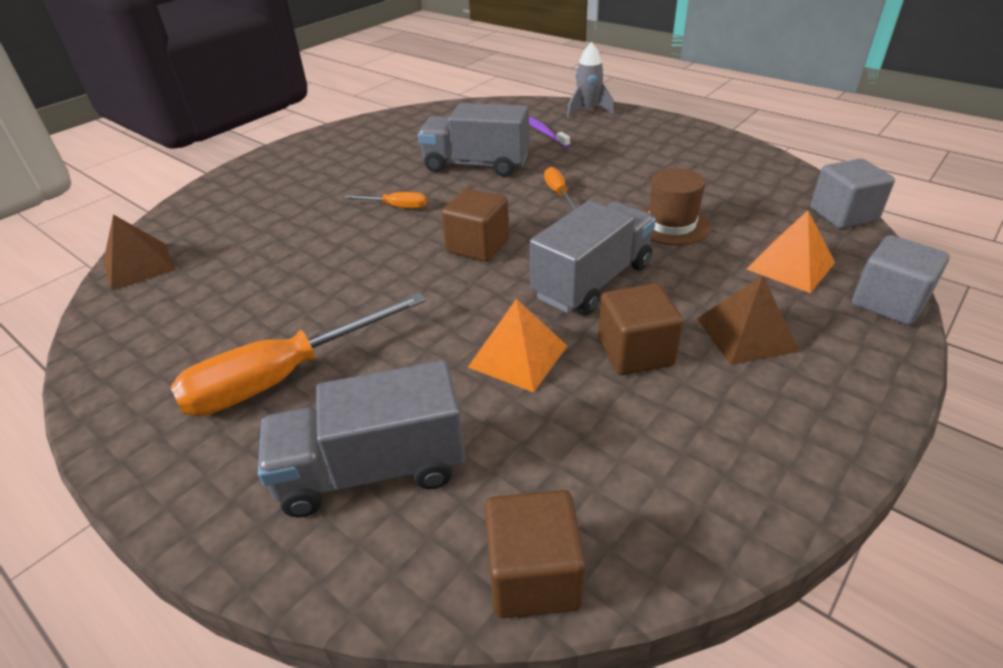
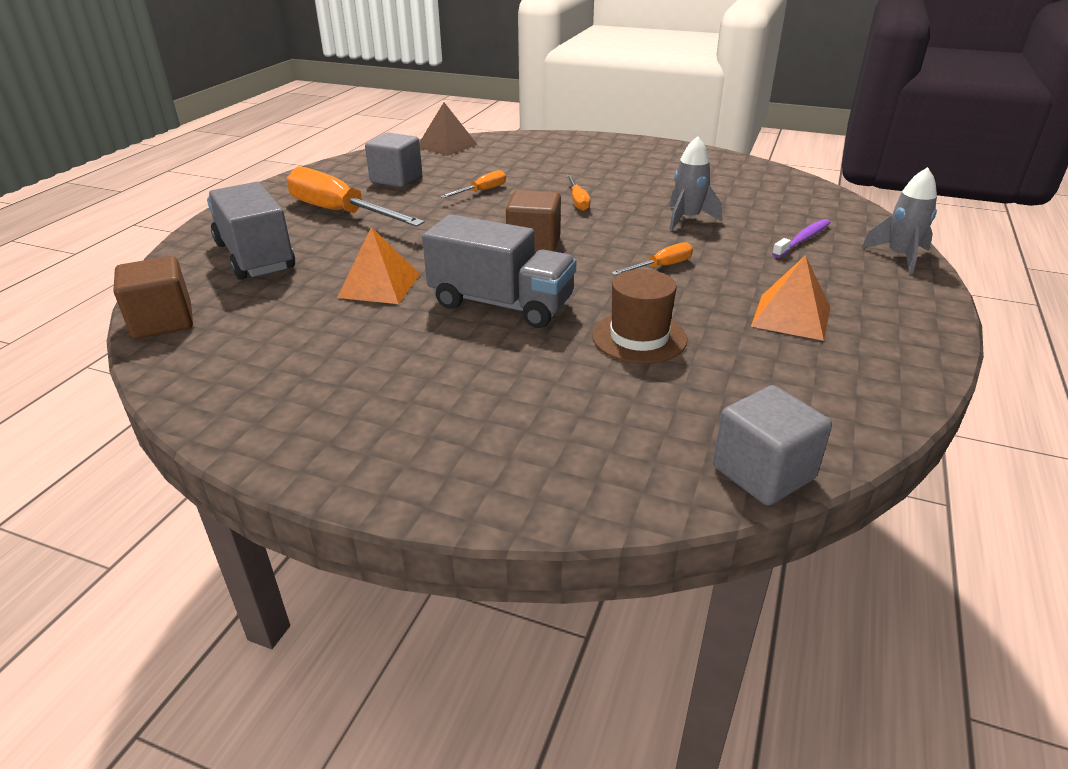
camera: 70 degrees right, 5 degrees down
(317, 258) = (481, 191): none -> orange screwdriver
(476, 165) = (687, 219): grey truck -> grey rocket
(635, 352) = (397, 336): brown cube -> none
(746, 334) = (442, 395): brown pyramid -> none
(790, 266) = (592, 423): orange pyramid -> orange pyramid (791, 316)
(888, 303) = (542, 503): grey cube -> grey cube (396, 179)

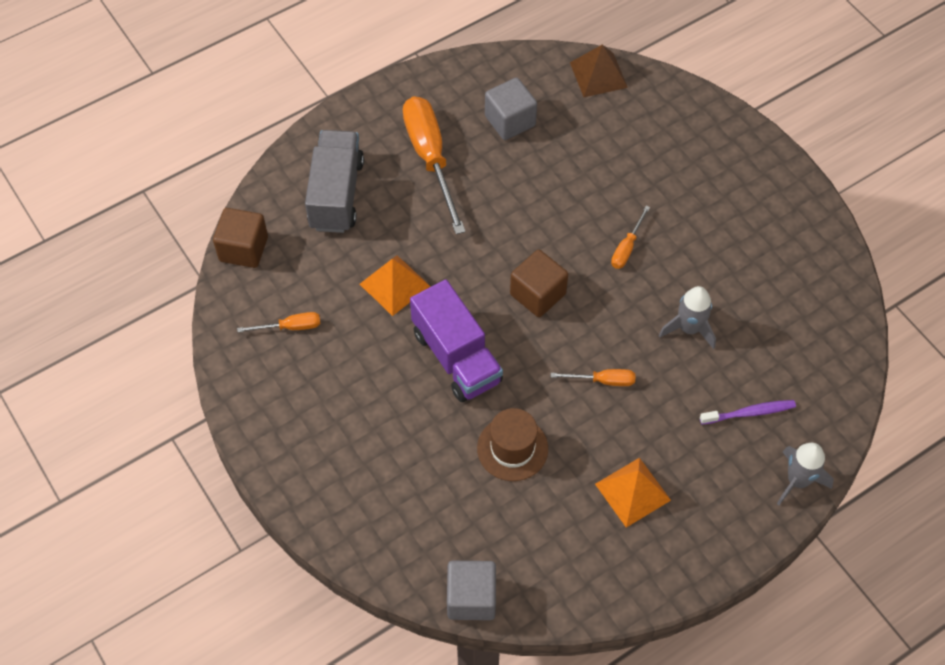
camera: 35 degrees right, 25 degrees up
(481, 191) = (563, 184): orange screwdriver -> orange screwdriver (290, 327)
(501, 304) = (456, 357): grey truck -> purple truck

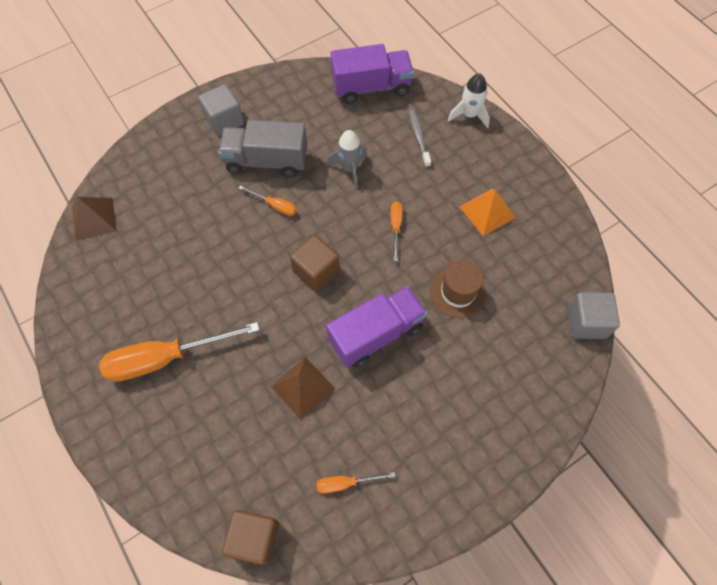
camera: 90 degrees left, 5 degrees up
(290, 327) = (346, 483): orange screwdriver -> orange screwdriver turned 90 degrees counterclockwise
(336, 194) = (197, 446): grey truck -> grey truck (266, 161)
(394, 285) = (303, 387): orange pyramid -> brown pyramid
(510, 121) = (133, 290): grey cube -> grey cube (224, 120)
(749, 413) = (419, 137): purple toothbrush -> grey toothbrush
(797, 481) = (469, 115): grey rocket -> white rocket
(831, 355) = (371, 87): none -> purple truck

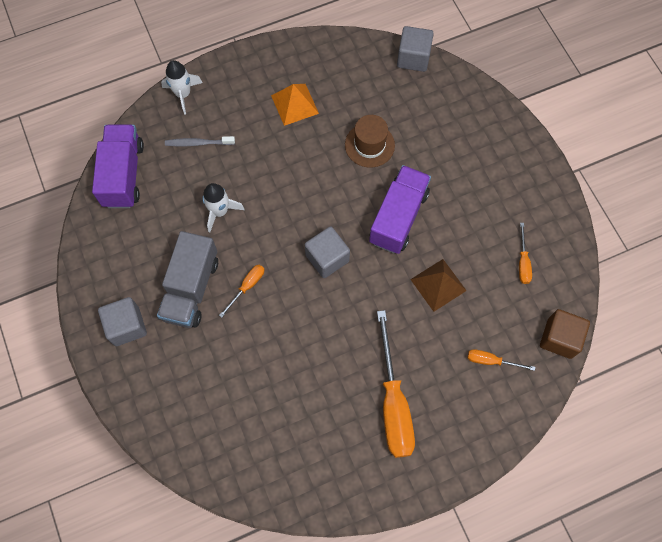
camera: 80 degrees left, 5 degrees up
(94, 219) = (222, 472): brown pyramid -> none
(316, 271) = (327, 258): brown cube -> grey cube
(349, 169) = (220, 211): grey rocket -> white rocket
(376, 334) = (398, 217): purple truck -> purple truck turned 45 degrees clockwise
(396, 227) = (295, 182): orange screwdriver -> orange screwdriver (491, 361)

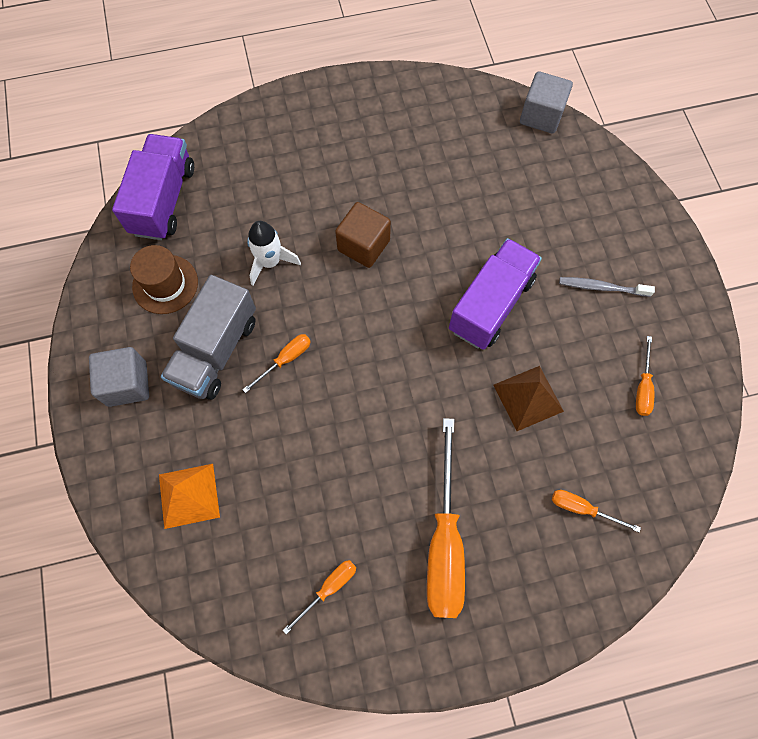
camera: 10 degrees right, 0 degrees up
(183, 94) = (254, 117): white rocket -> none
(198, 143) = (260, 177): grey toothbrush -> grey toothbrush (601, 287)
(294, 104) = (386, 149): orange pyramid -> orange pyramid (189, 495)
(313, 452) = (328, 588): none -> orange screwdriver
(327, 258) = (392, 341): grey cube -> none
(369, 145) = (469, 211): brown hat -> brown hat (165, 284)
(559, 338) = (677, 494): brown cube -> brown cube (363, 245)

